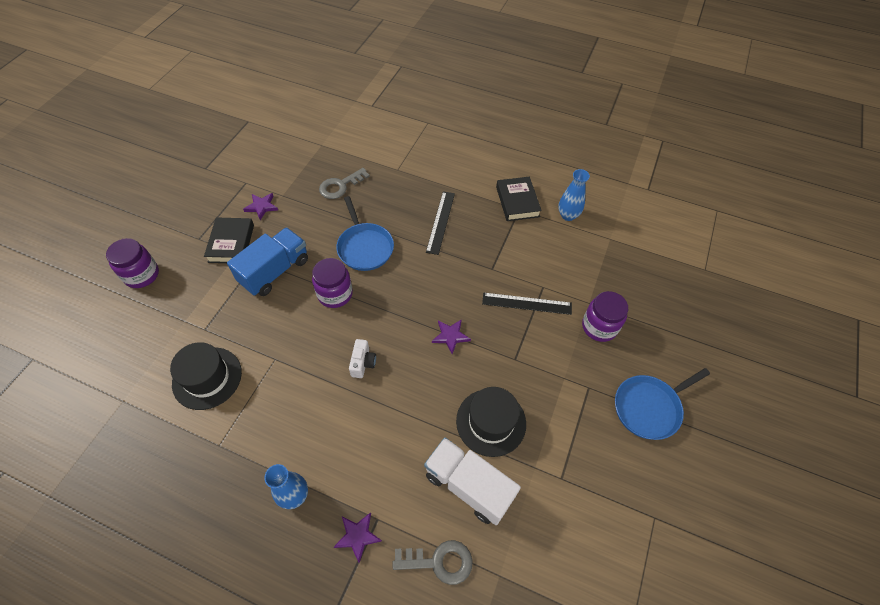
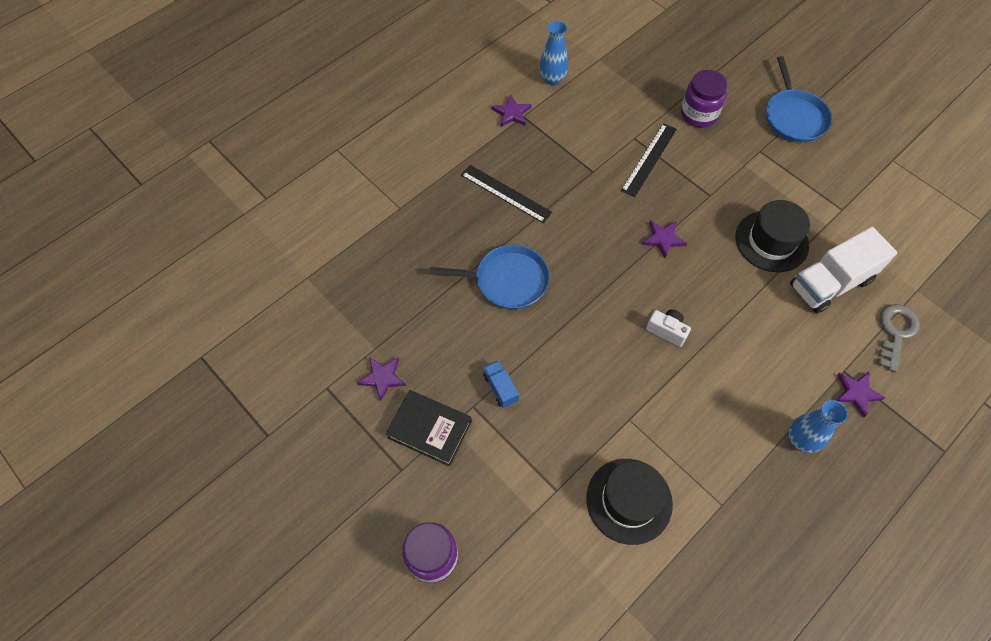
camera: 65 degrees left, 5 degrees up
(275, 271) = (500, 388): blue truck -> blue truck, size x0.47
(335, 294) = (563, 331): purple jar -> none
(340, 186) = (394, 277): grey key -> none
(517, 202) = (512, 113): black book -> purple star

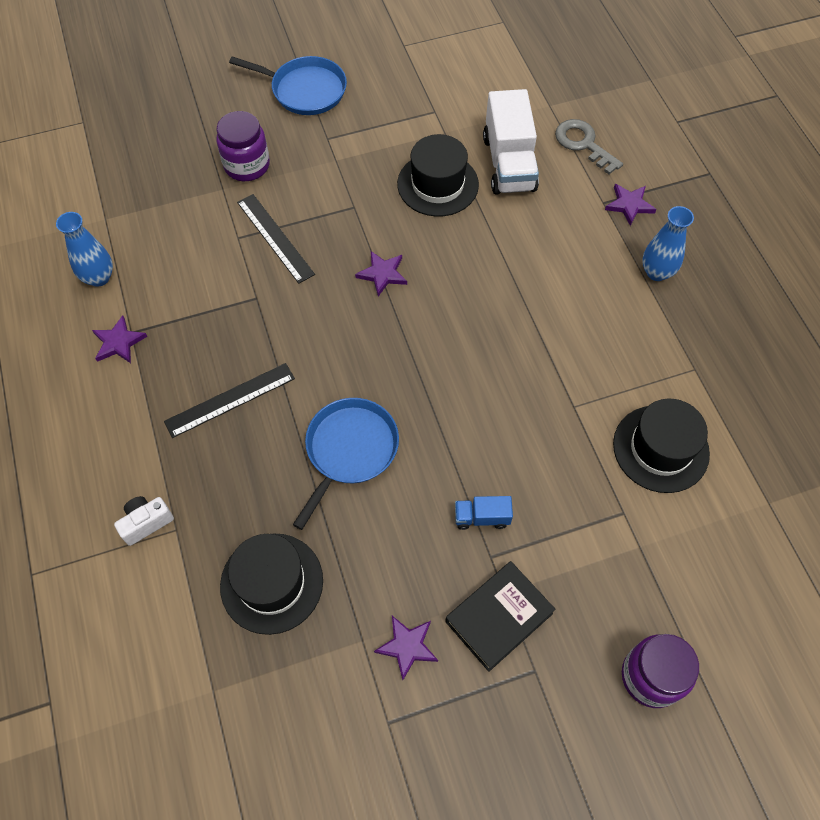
camera: 65 degrees left, 0 degrees up
(389, 277) = (271, 583): none -> black hat
(667, 331) = (491, 324): white camera -> white camera (146, 523)

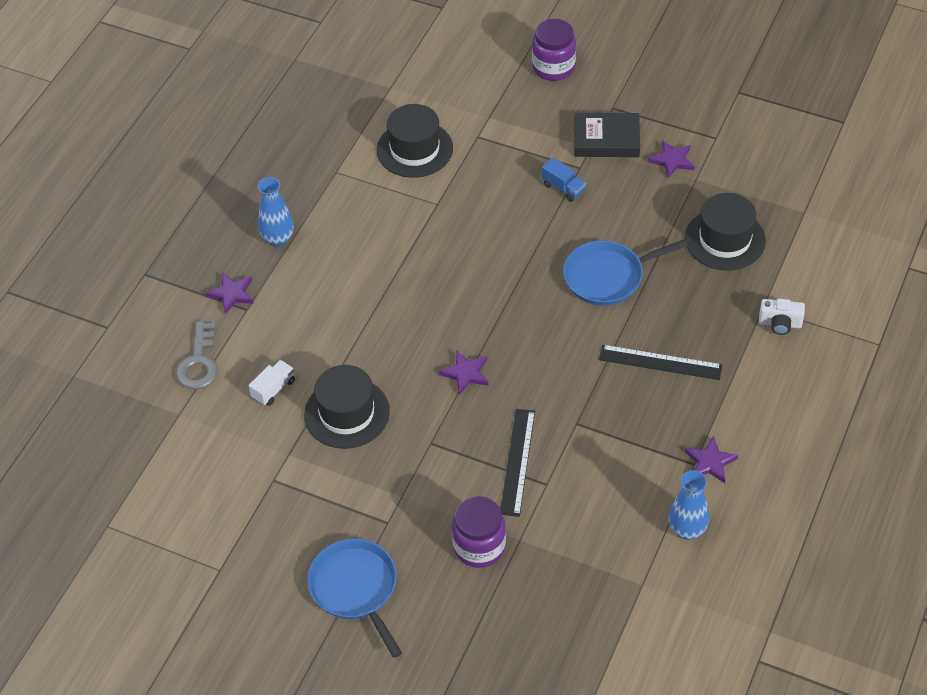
camera: 135 degrees left, 10 degrees down
(509, 163) = (273, 389): white truck -> white truck, size x0.47

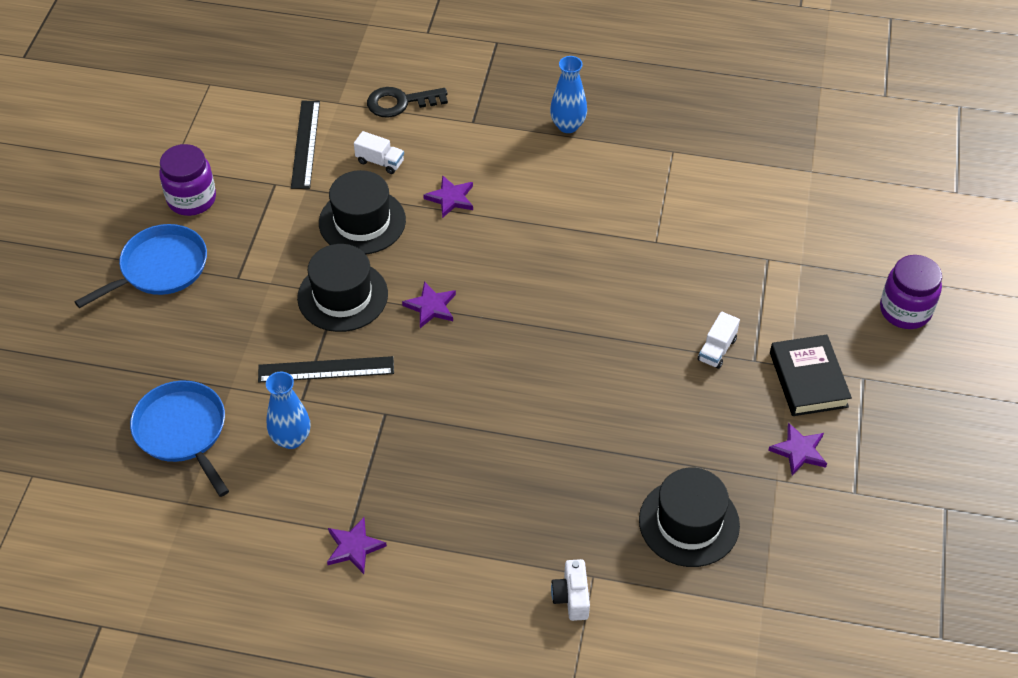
camera: 75 degrees right, 0 degrees up
(199, 362) = (400, 102): grey key -> black key
(232, 294) = (488, 107): purple star -> purple star (450, 198)
(414, 149) = (728, 208): black hat -> black hat (342, 296)
(479, 547) = (217, 355): purple jar -> purple jar (191, 199)
(563, 188) = (717, 349): blue truck -> white truck
(607, 276) = (597, 411): blue pan -> blue pan (182, 431)
(660, 362) = (485, 480): black ruler -> black ruler (305, 144)
(687, 530) = (260, 536): blue vase -> blue vase (291, 439)

